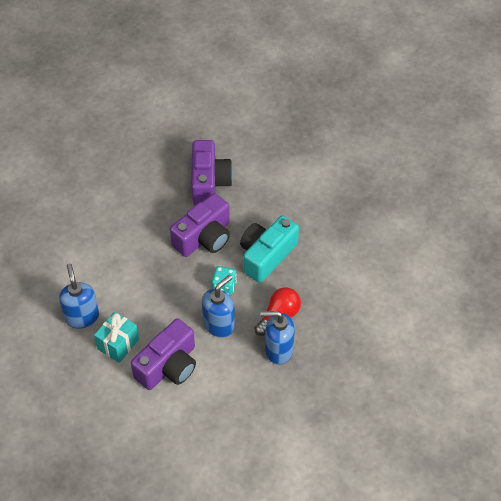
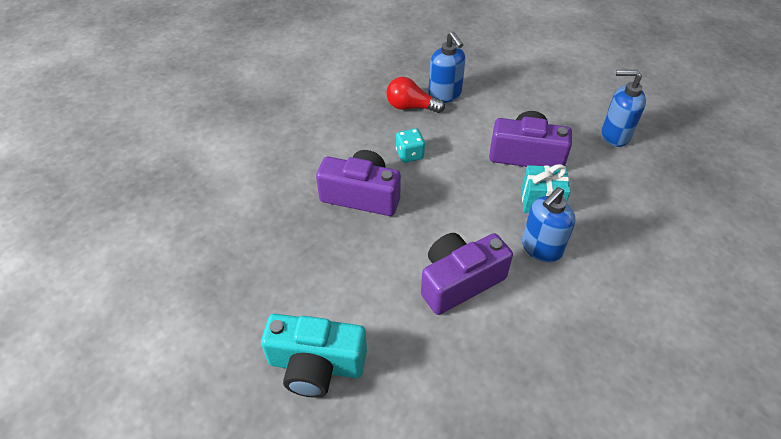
camera: 120 degrees left, 5 degrees down
(209, 182) = (280, 226): purple camera -> purple camera (459, 281)
(219, 325) = (454, 140): blue soap dispenser -> blue soap dispenser (614, 135)
(266, 255) = (350, 140): turquoise camera -> turquoise camera (316, 365)

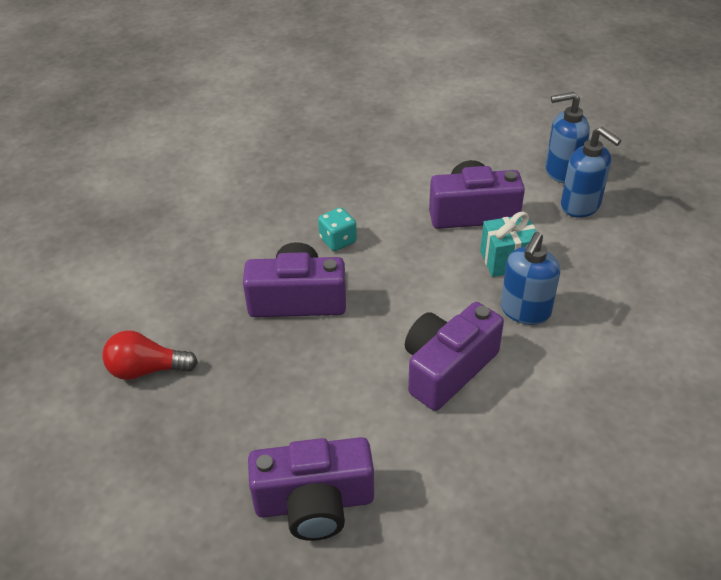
camera: 15 degrees left, 5 degrees down
(316, 365) = (314, 503): turquoise camera -> purple camera
(410, 107) = (319, 186): red light bulb -> red light bulb (146, 369)
(445, 94) = (355, 164): blue soap dispenser -> blue soap dispenser (580, 206)

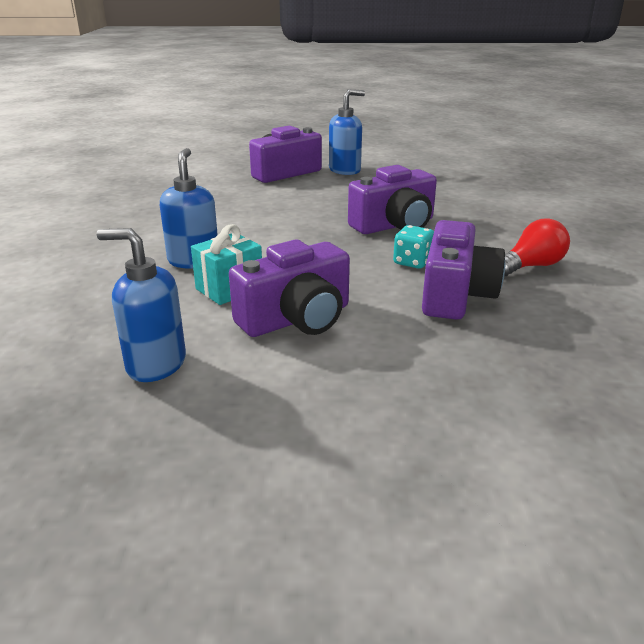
camera: 150 degrees right, 15 degrees down
(146, 369) = (443, 183): red light bulb -> red light bulb (531, 266)
(447, 368) = (243, 222): purple camera -> purple camera (455, 294)
(561, 171) = (198, 406): blue soap dispenser -> blue soap dispenser (345, 170)

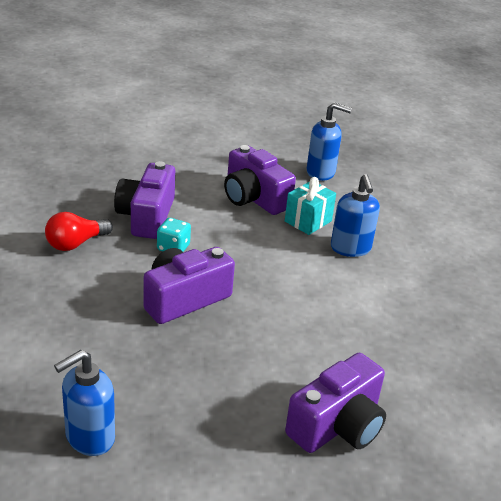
camera: 170 degrees right, 5 degrees up
(297, 319) = (254, 198): purple camera -> purple camera turned 90 degrees counterclockwise
(345, 170) = (249, 438): blue soap dispenser -> blue soap dispenser (89, 437)

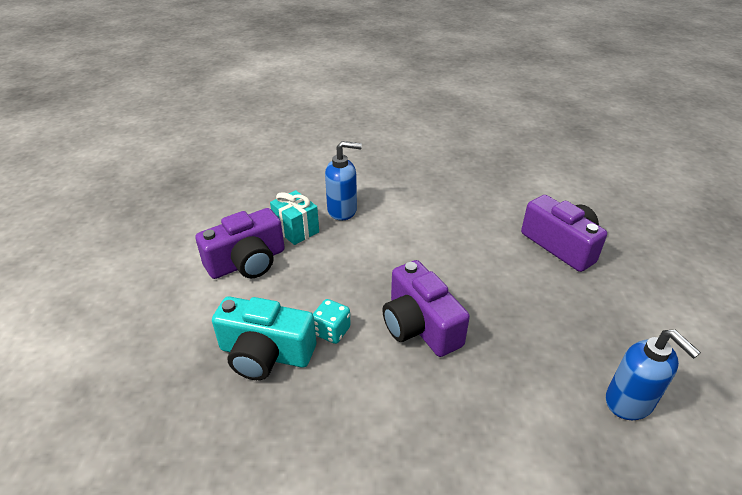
camera: 80 degrees left, 5 degrees up
(75, 243) = (314, 427): red light bulb -> none
(146, 216) = (265, 354): purple camera -> turquoise camera
(321, 172) = (212, 212): blue soap dispenser -> none

